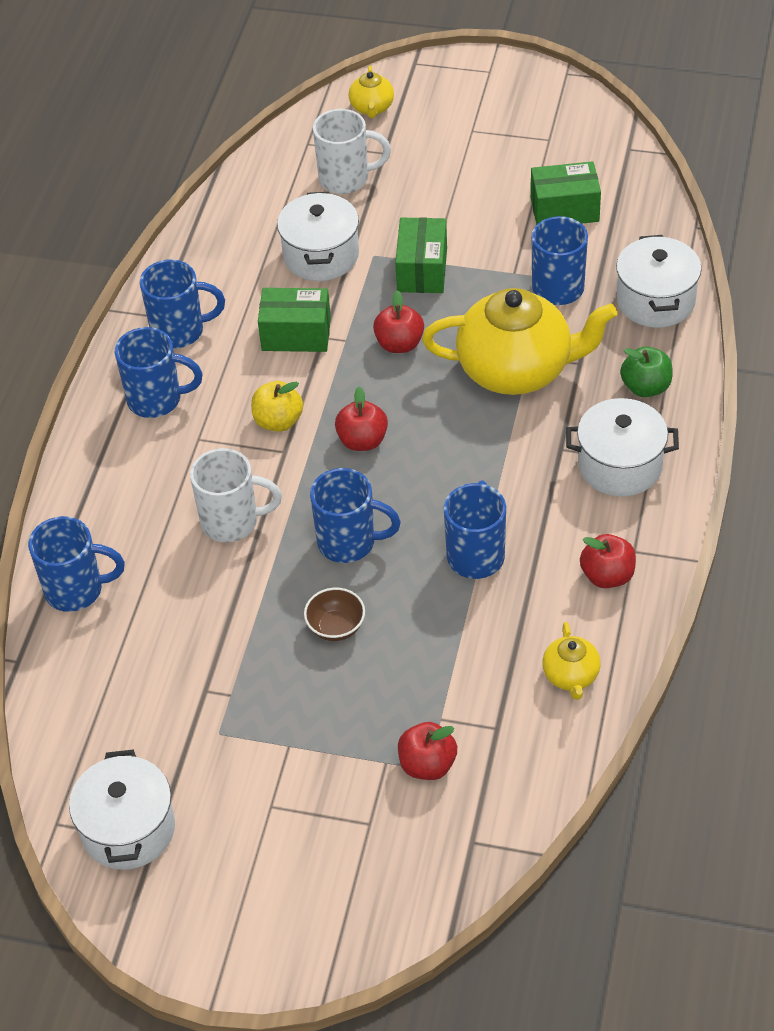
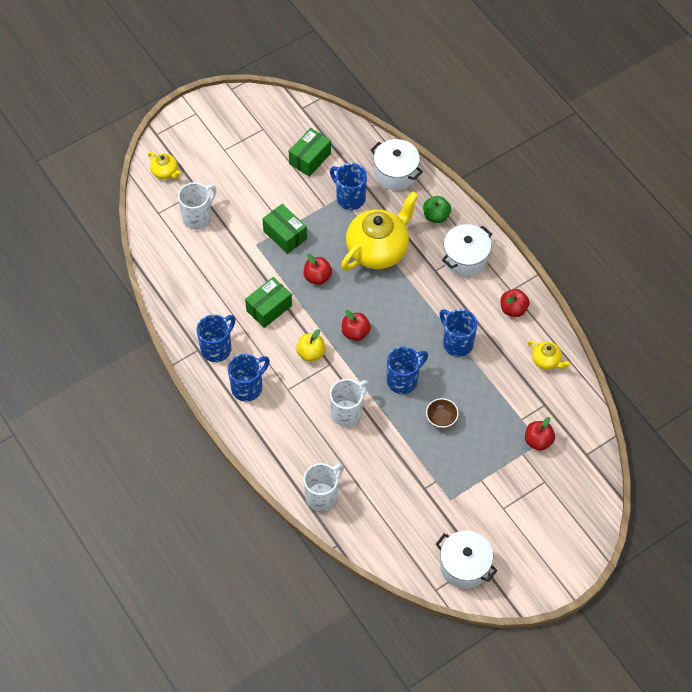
camera: 50 degrees left, 10 degrees up
(76, 590) = (322, 495): blue mug -> white mug
(321, 255) = (233, 263): white pot -> none

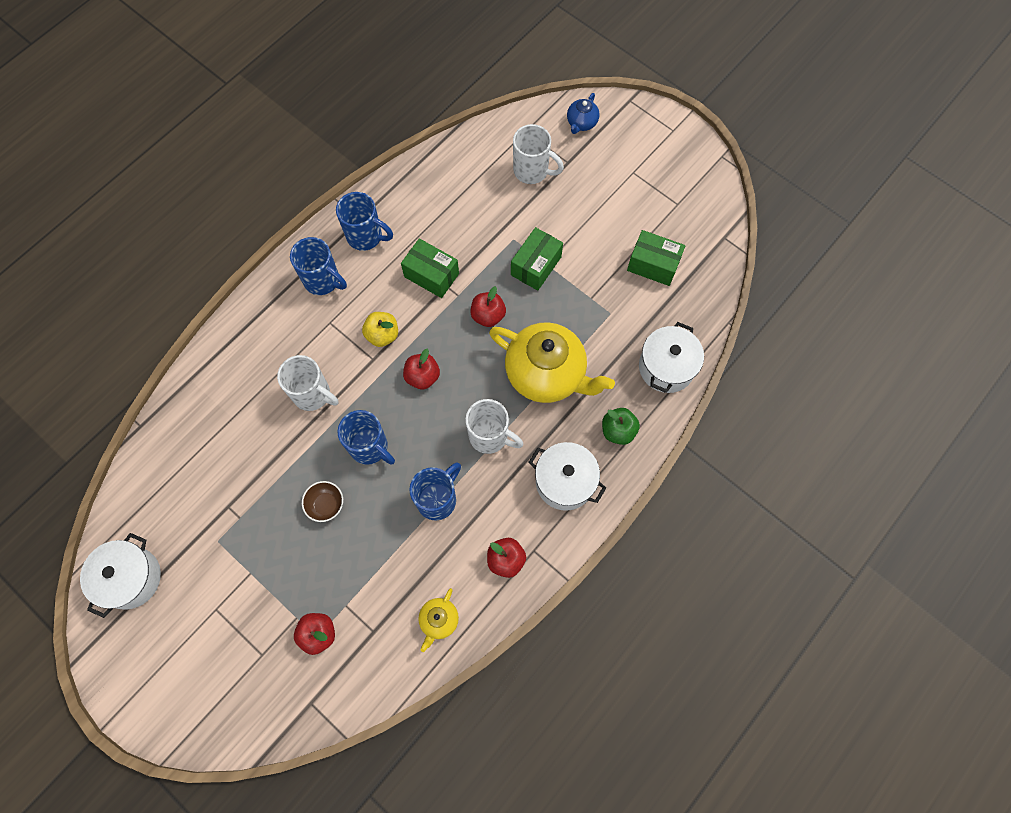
camera: 75 degrees right, 10 degrees up
(165, 172) = (581, 123): yellow teapot -> blue teapot
(322, 495) = (200, 394): white mug -> white mug (490, 436)
(349, 198) = (611, 323): blue mug -> none

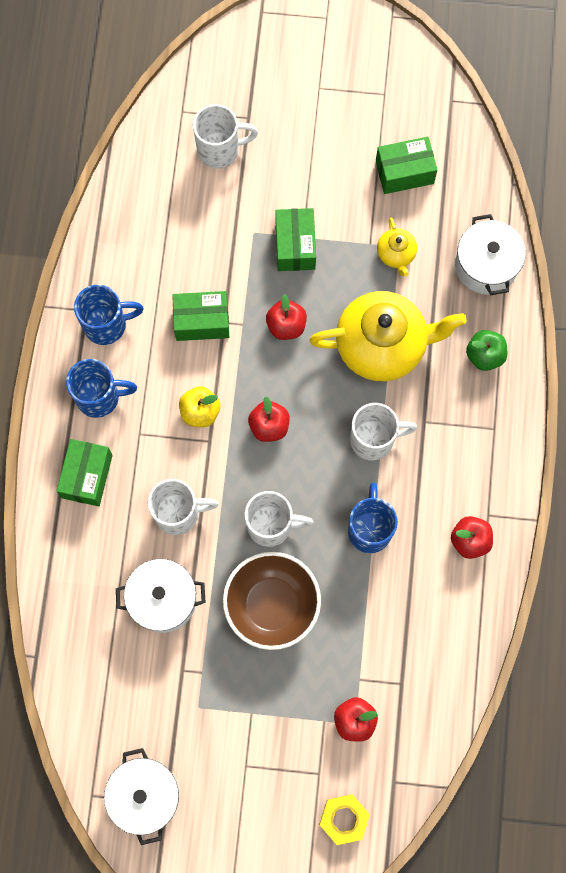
camera: 35 degrees left, 5 degrees up
(253, 704) = (344, 819): none -> yellow nut
(272, 327) = (87, 476): none -> green box
(326, 505) = (272, 605): brown bowl -> brown bowl, size x2.09
(370, 447) = (271, 525): blue mug -> white mug
(439, 620) = (451, 633): yellow teapot -> yellow teapot (396, 254)
(565, 482) = (471, 435): white pot -> white pot (163, 599)
(581, 123) = (231, 67): blue teapot -> none

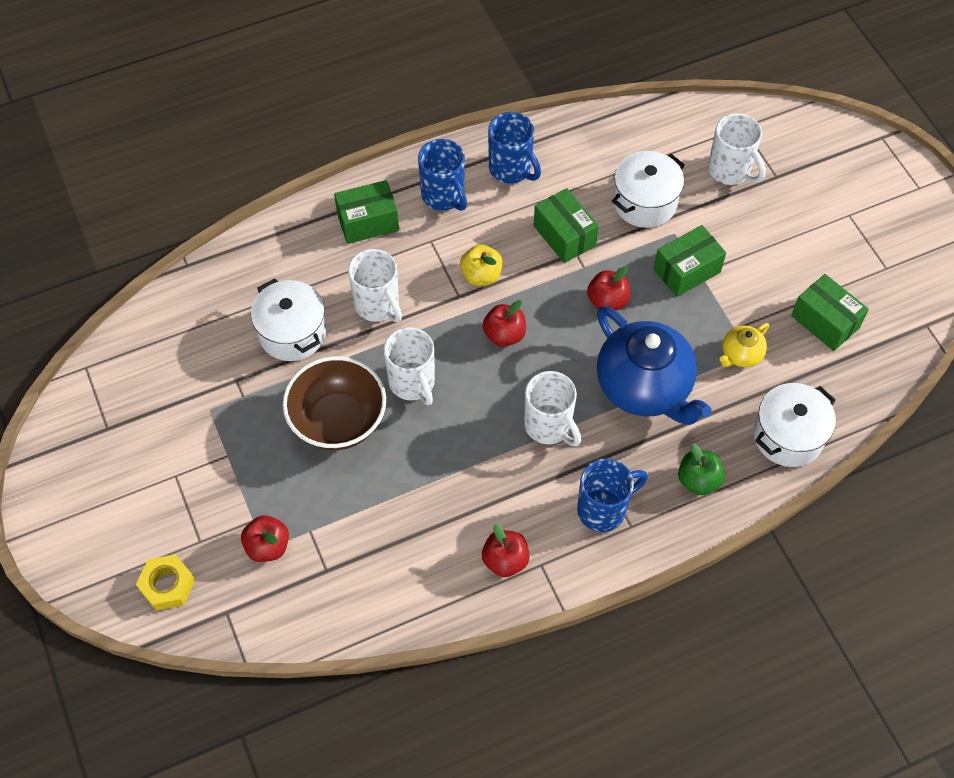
camera: 60 degrees right, 15 degrees down
(145, 795) = (106, 408): white pot -> white pot (644, 202)
(369, 529) = (460, 466): blue mug -> blue mug (604, 509)
(382, 345) = (645, 387): yellow teapot -> blue teapot

